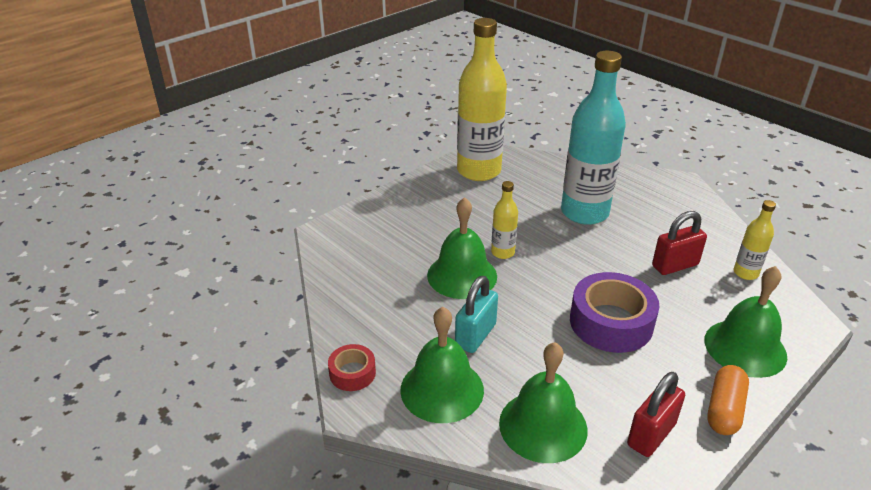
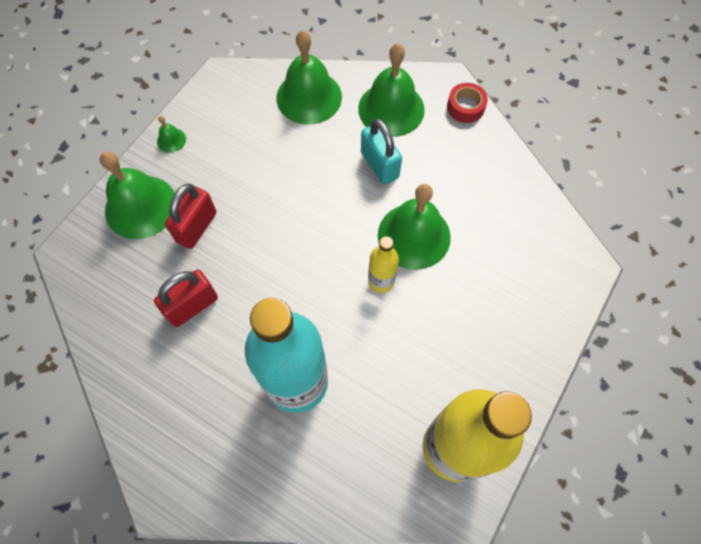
camera: 165 degrees right, 30 degrees up
(475, 335) = (379, 165): turquoise padlock -> turquoise padlock turned 45 degrees counterclockwise
(611, 322) = (260, 208): purple tape -> none
(651, 434) = (229, 107): red padlock -> red padlock (196, 227)
(724, 409) = (171, 140): orange capsule -> green bell
(745, 273) = (116, 312): yellow bottle -> none

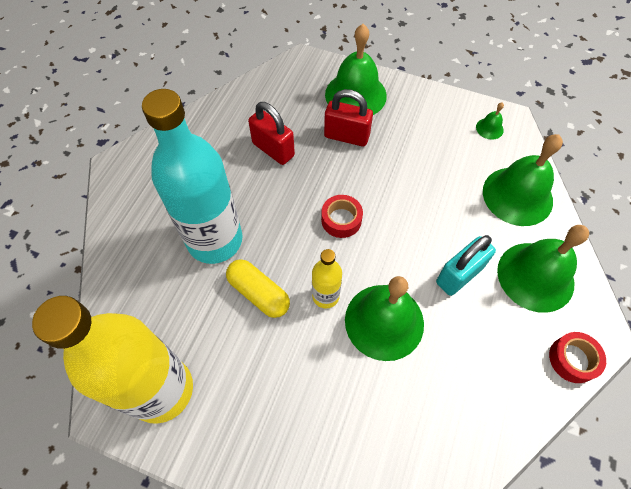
camera: 80 degrees right, 5 degrees down
(171, 140) = (426, 99): green bell -> green bell (489, 128)
(300, 252) = (341, 220): none -> red tape
(367, 343) = (259, 293): none -> yellow capsule

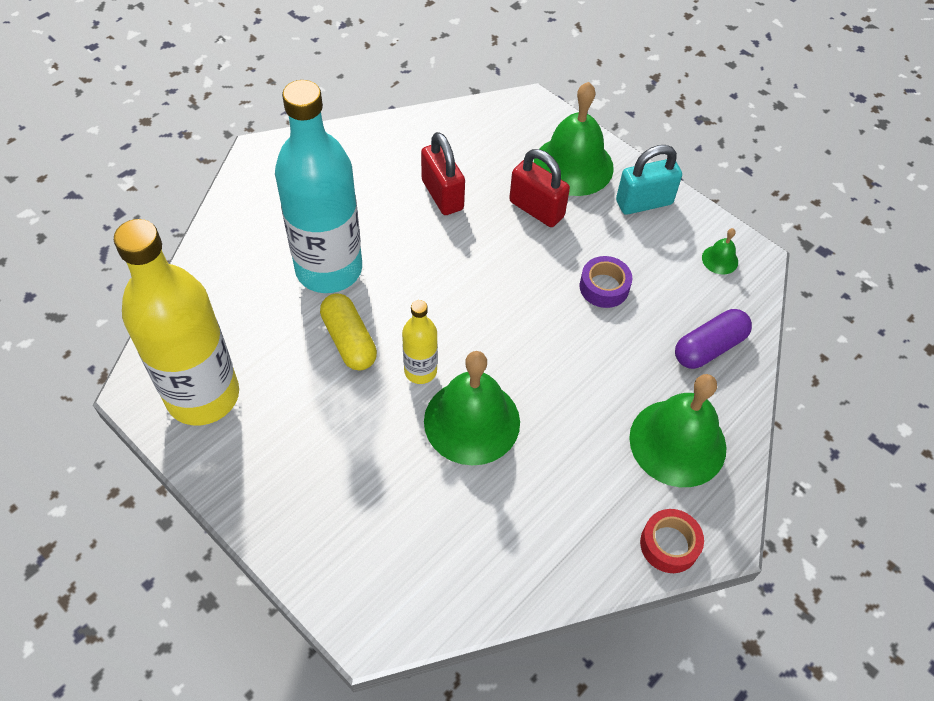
camera: 20 degrees right, 5 degrees down
(341, 220) = (480, 298): red tape -> none
(423, 178) = (604, 287): none -> purple tape
(459, 275) = (585, 407): turquoise padlock -> turquoise padlock (644, 202)
(517, 196) = (709, 347): green bell -> purple capsule

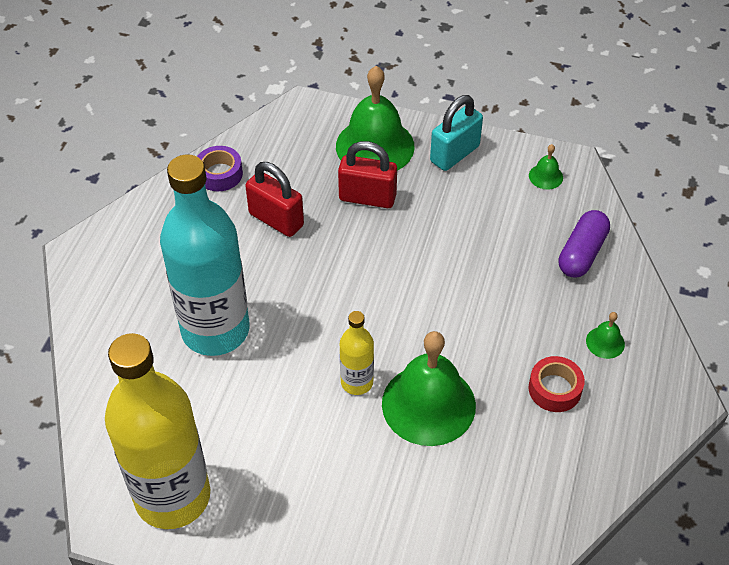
camera: 25 degrees left, 5 degrees down
(349, 340) = (276, 385): yellow capsule -> none
(604, 287) = (466, 240): purple tape -> purple tape (219, 174)
(669, 544) = (649, 427): red tape -> red tape (554, 389)
(677, 442) = (605, 342): green bell -> green bell, size x0.43

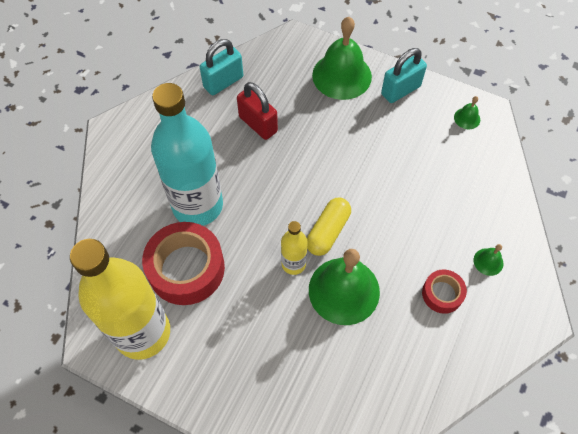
camera: 10 degrees right, 10 degrees up
(215, 409) = (186, 268): none -> red tape
(219, 174) = (223, 82): purple tape -> turquoise padlock
(367, 197) = (328, 116): red padlock -> none
(394, 337) = (328, 231): none -> yellow capsule
(582, 253) = (483, 185): purple capsule -> none

